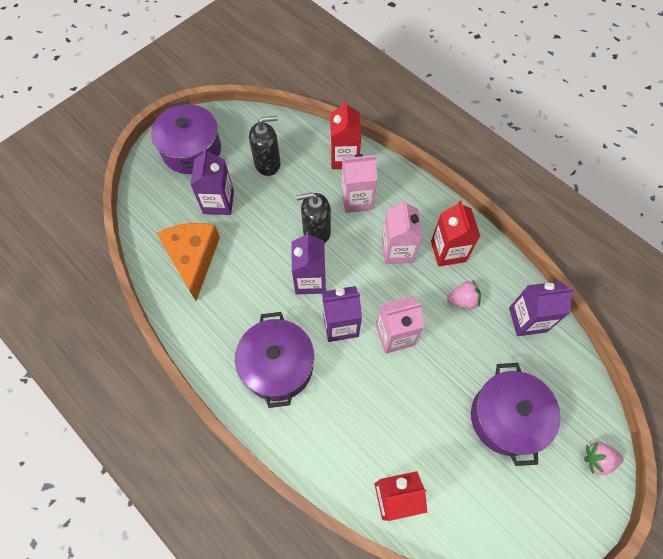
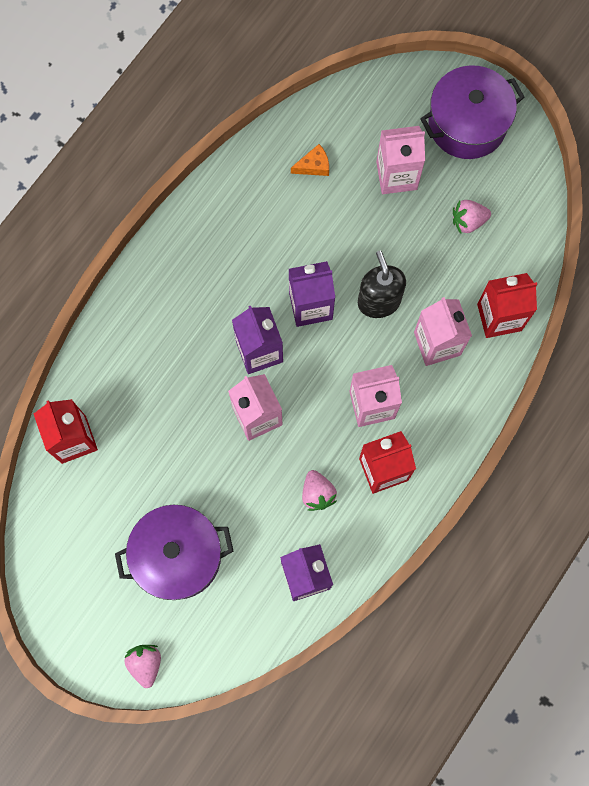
camera: 80 degrees right, 10 degrees up
(193, 258) = (314, 166): orange cheese -> orange cheese, size x0.43
(218, 202) = (396, 175): purple carton -> pink carton
(267, 163) = (468, 221): black soap dispenser -> pink strawberry
(277, 366) = (197, 290): purple pot -> none

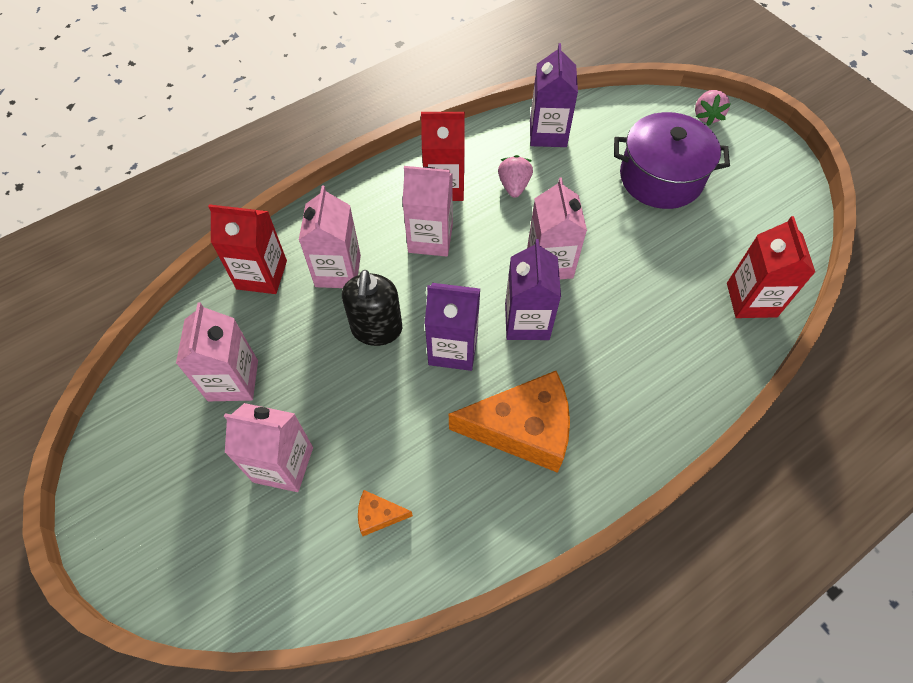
camera: 160 degrees left, 15 degrees down
(234, 260) = (523, 429): none -> orange cheese
(467, 124) = (159, 501): purple pot -> none
(468, 221) = (233, 380): pink strawberry -> pink carton

